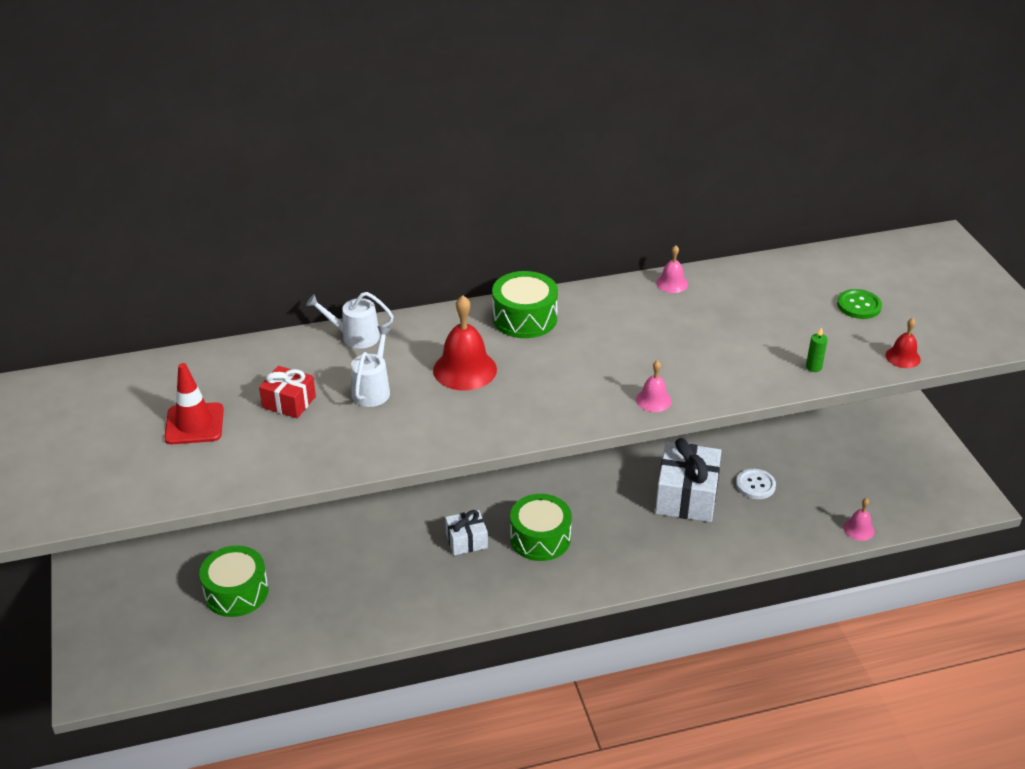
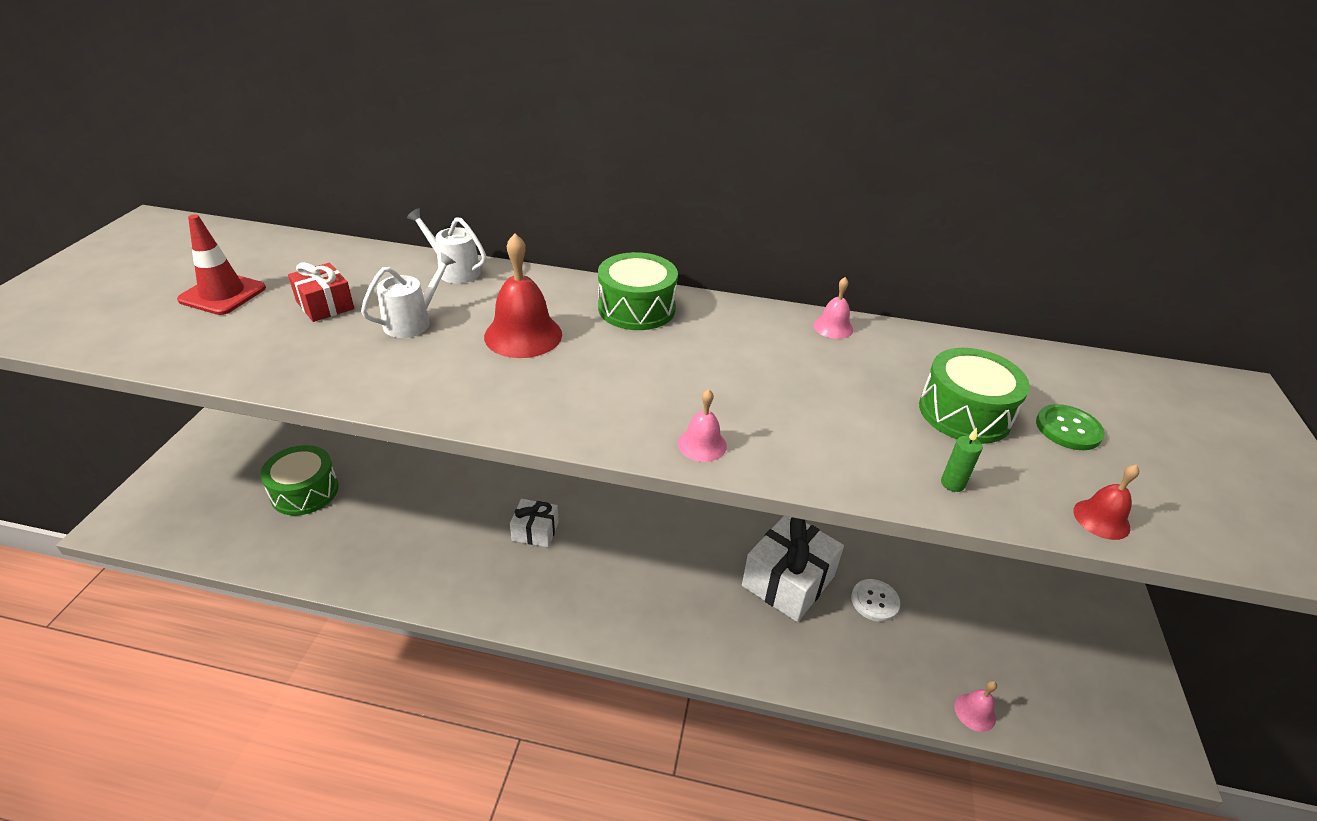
camera: 25 degrees right, 0 degrees up
(540, 538) = (606, 560): green drum -> green drum (964, 413)

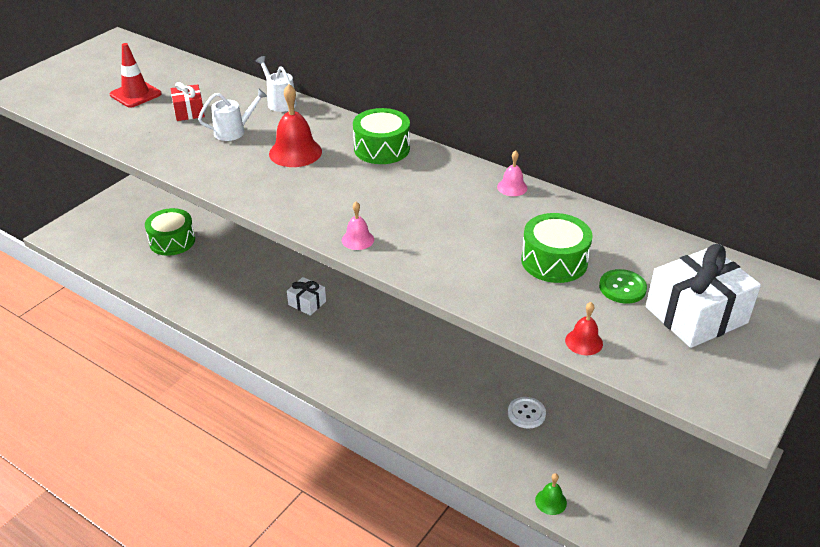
camera: 25 degrees right, 0 degrees up
(788, 581) = (468, 382): white gift -> white gift (696, 315)
(952, 483) = (501, 298): green candle -> none
(975, 712) = (551, 501): pink bell -> green bell

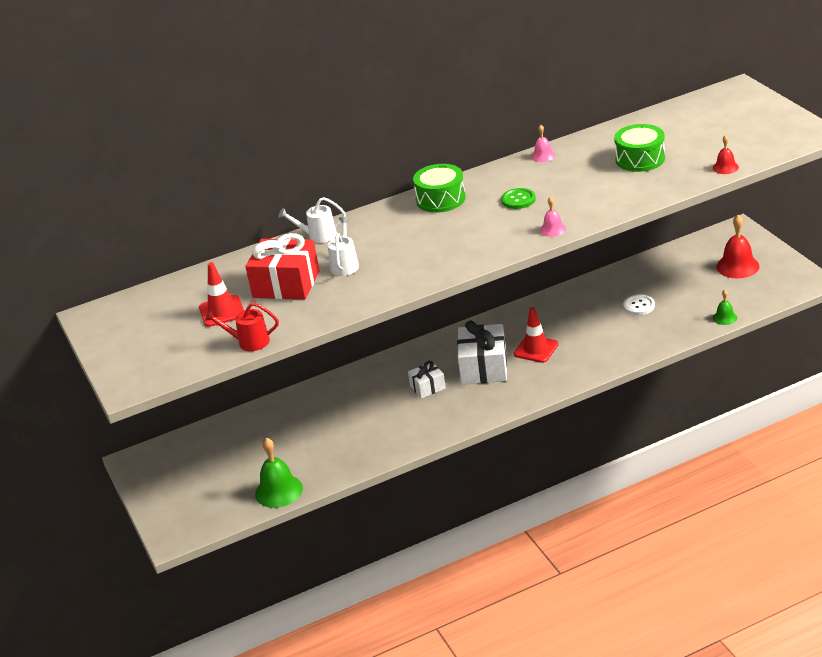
camera: 55 degrees left, 5 degrees down
(88, 122) = (249, 342): none -> red watering can
(129, 267) = (279, 491): none -> green bell
(172, 241) = (261, 456): green drum -> none
(189, 111) = (286, 284): red gift -> red gift, size x1.83
(295, 152) = (408, 239): red bell -> red bell (737, 266)
(403, 357) = (536, 349): none -> red traffic cone
(622, 288) = (685, 142): green button -> green button (518, 200)
(696, 315) = (729, 125): white gift -> white gift (483, 367)

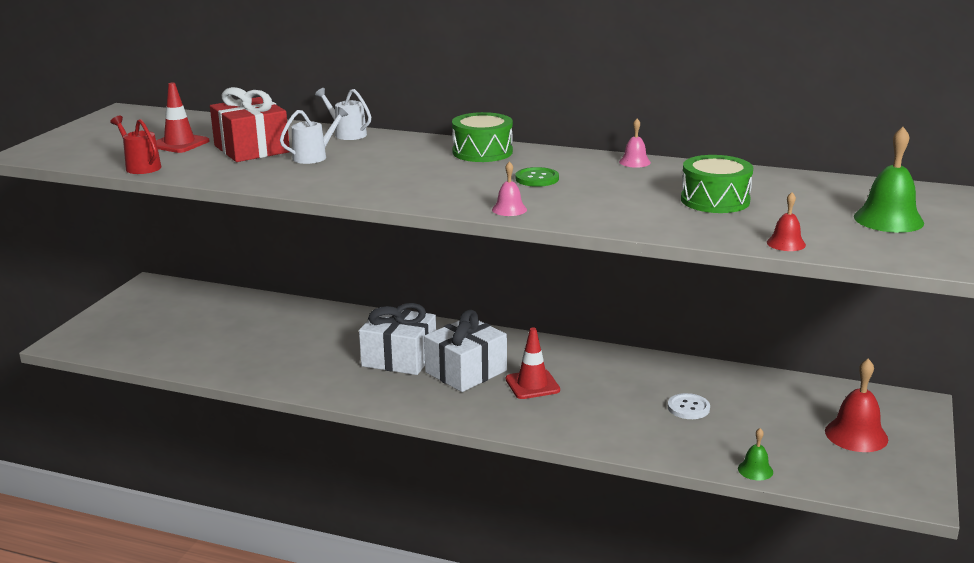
camera: 40 degrees right, 10 degrees down
(279, 491) = (170, 358): green bell -> green bell (888, 219)
(427, 387) = (399, 358): white gift -> white gift, size x1.83

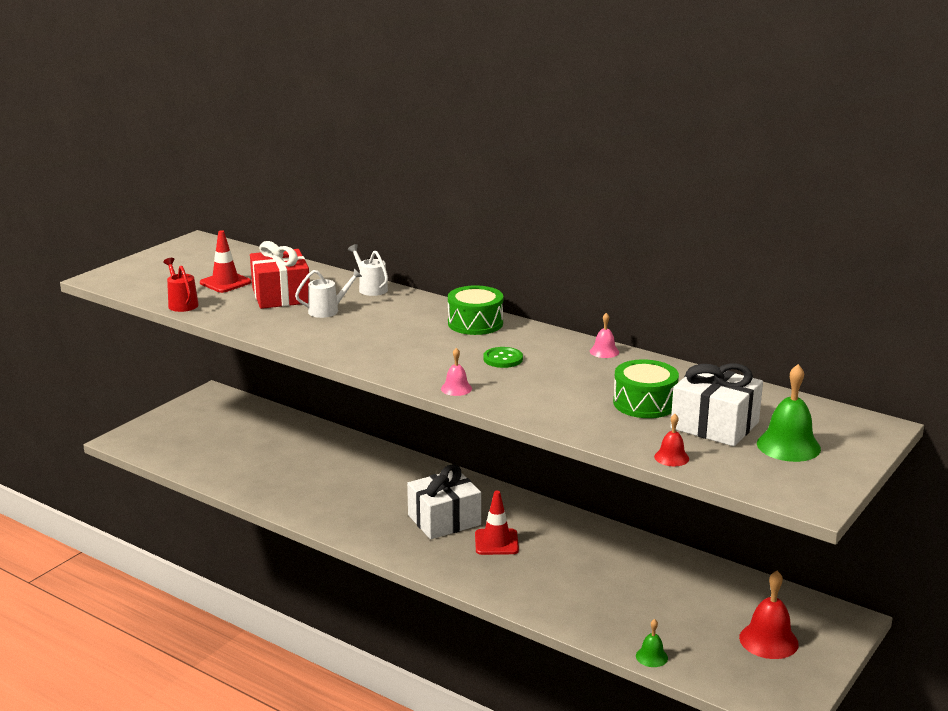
camera: 15 degrees right, 0 degrees up
(399, 358) = (392, 498): white gift -> white gift (714, 425)
(688, 408) = (626, 588): white button -> none

